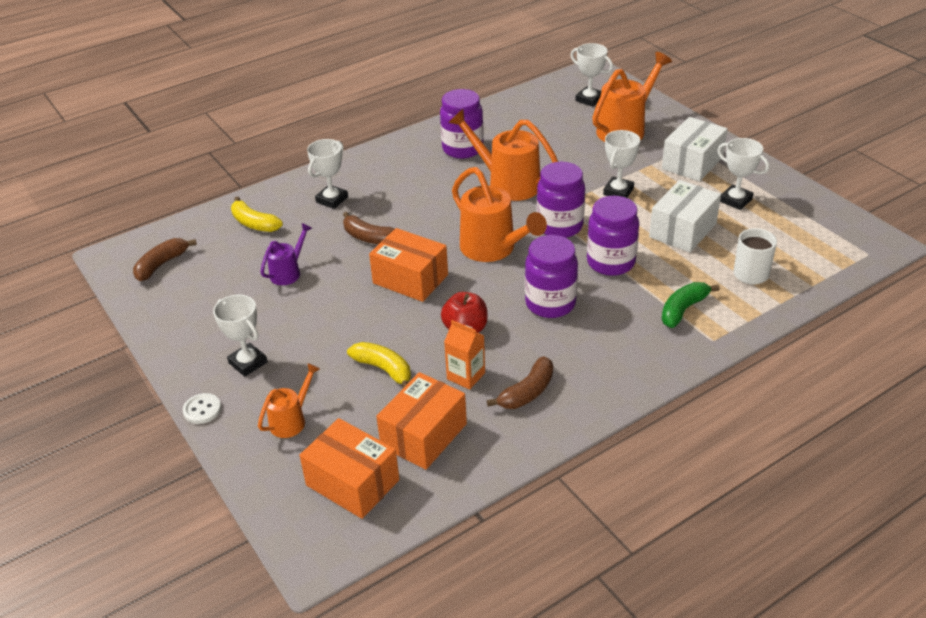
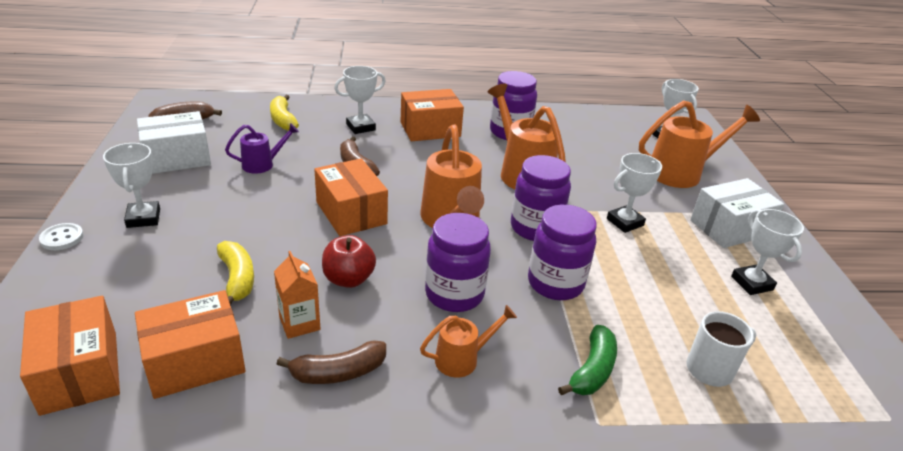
camera: 25 degrees right, 5 degrees down
(291, 420) = (110, 283): orange watering can -> orange watering can (462, 359)
(394, 175) = (430, 129): none -> orange box
(682, 230) = (663, 287): white box -> white box (177, 158)
(683, 310) = (592, 370): green banana -> green banana turned 135 degrees clockwise

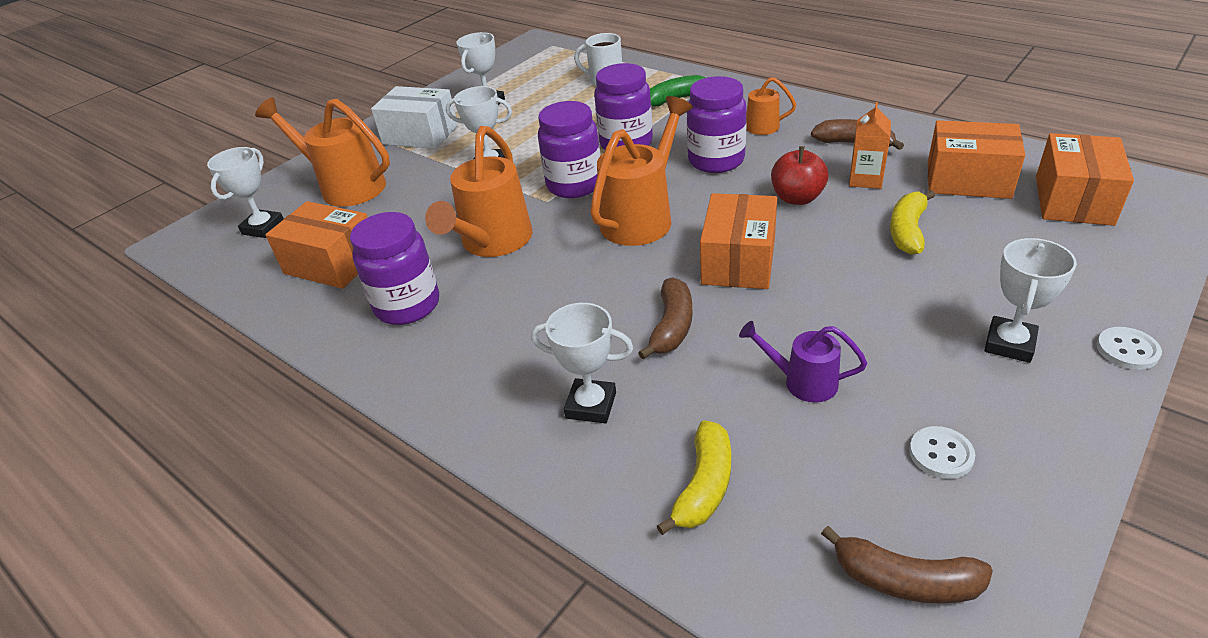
camera: 130 degrees left, 5 degrees up
(177, 158) = (941, 454): white box -> white button
(430, 129) = (498, 355): orange box -> orange box (332, 263)

